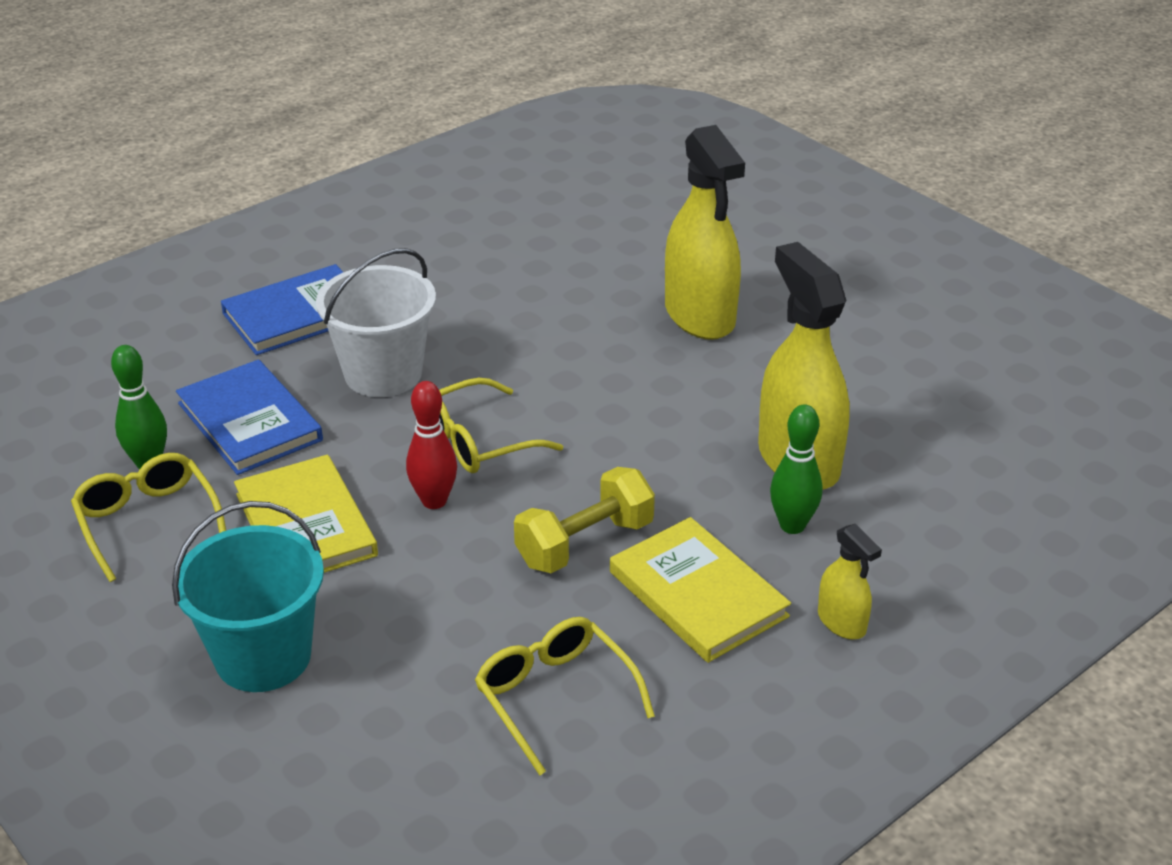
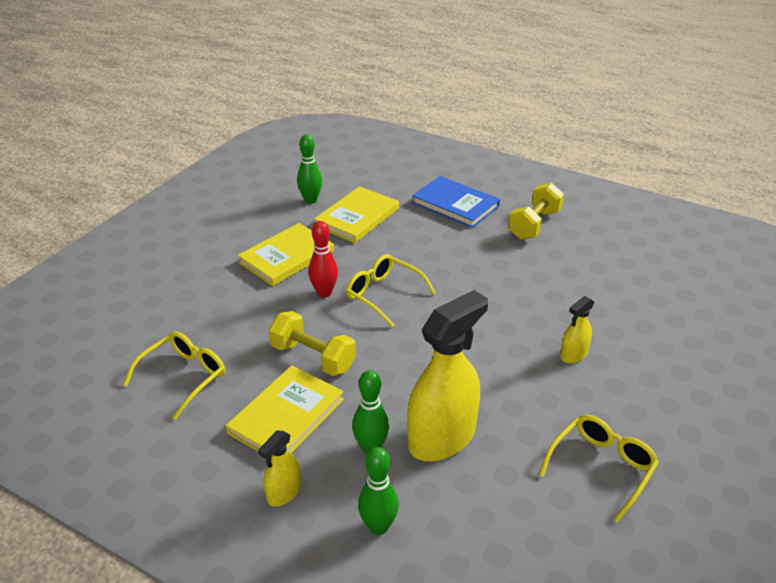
camera: 70 degrees right, 0 degrees up
(148, 522) = (269, 213): yellow glasses -> yellow glasses (601, 468)
(250, 421) = (357, 217): blue book -> yellow book
(263, 656) = (189, 273): turquoise bucket -> none
(383, 373) = (423, 246): white bucket -> none
(408, 261) = (534, 224): none -> yellow dumbbell
(700, 315) = (573, 354): yellow spray bottle -> yellow spray bottle, size x0.48
(924, 548) = (378, 527): none -> green bowling pin

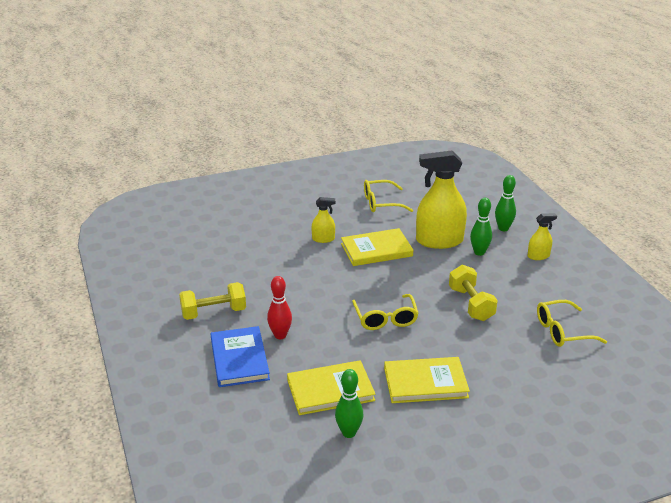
camera: 140 degrees left, 5 degrees down
(286, 416) = (512, 284): yellow book -> yellow book (376, 250)
(324, 293) = (424, 340): red bowling pin -> red bowling pin (280, 335)

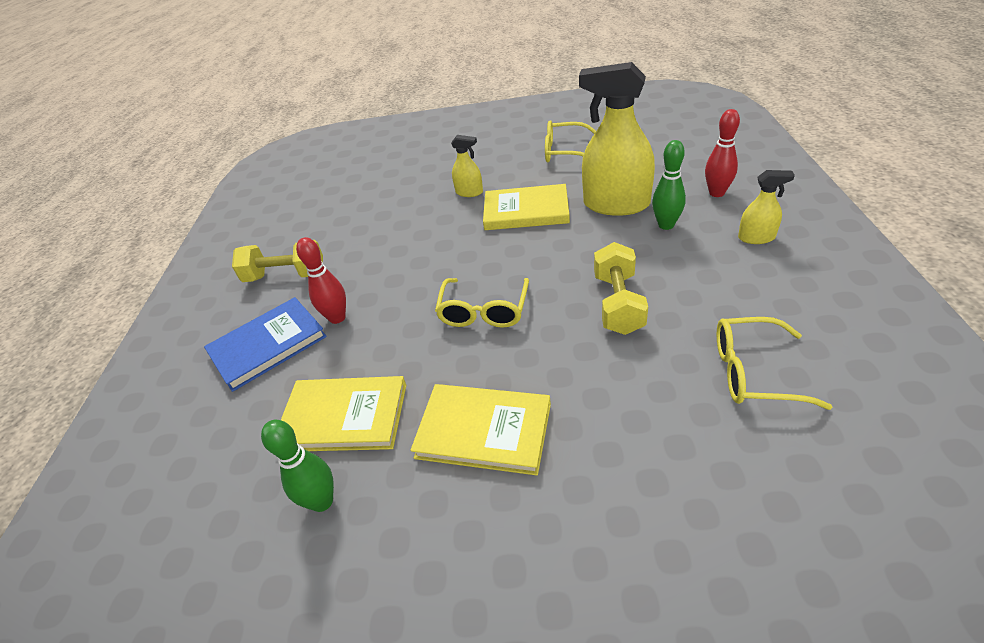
camera: 25 degrees right, 10 degrees up
(239, 359) = (268, 345): blue book -> blue book turned 45 degrees clockwise
(503, 228) = (716, 193): green bowling pin -> red bowling pin

